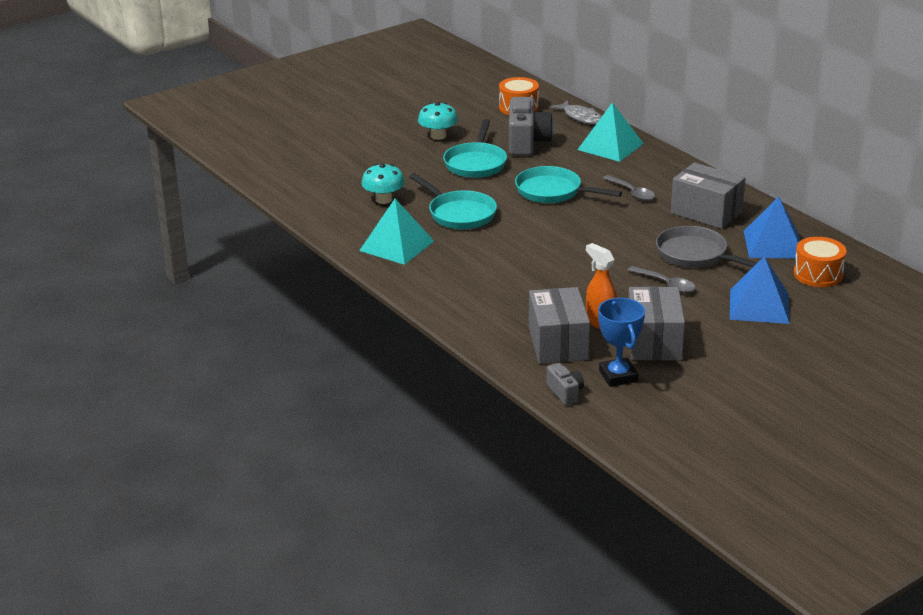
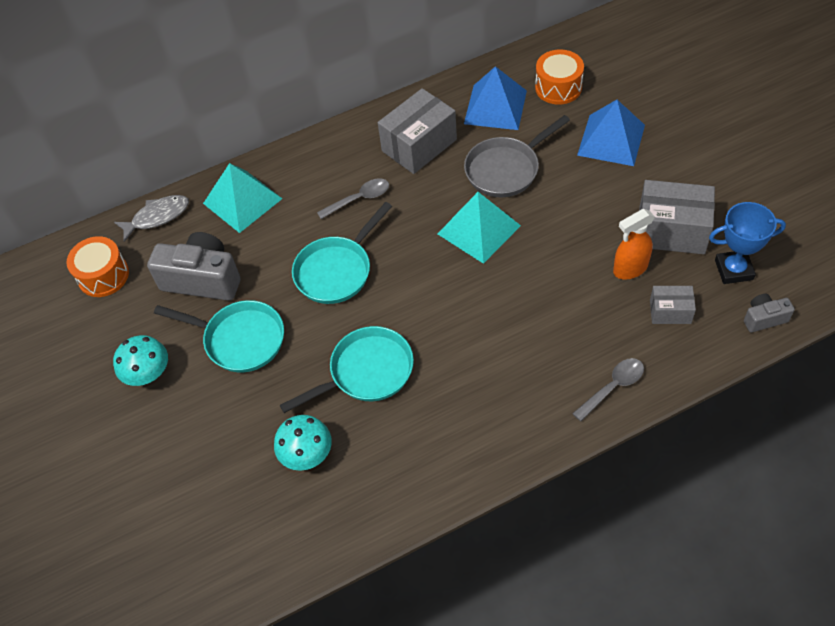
camera: 75 degrees left, 25 degrees up
(396, 246) = (431, 449): turquoise pyramid -> turquoise pyramid (479, 229)
(558, 344) = (670, 312): grey box -> grey box, size x0.54
(666, 284) = (561, 203): grey spoon -> grey spoon (613, 387)

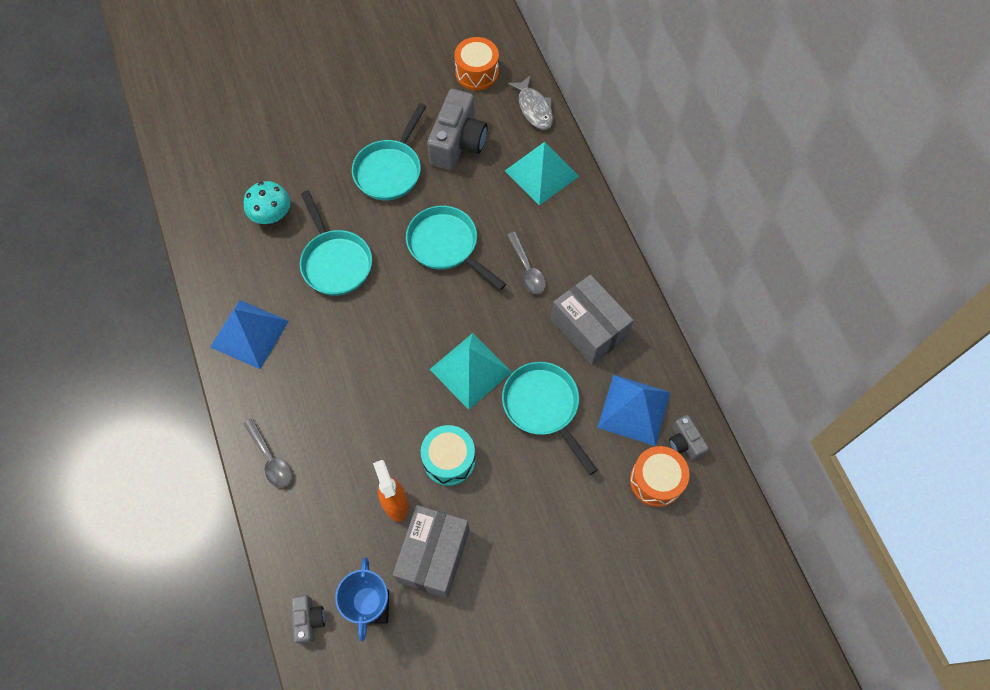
camera: 90 degrees right, 10 degrees up
(148, 373) = (372, 107): turquoise mushroom -> none
(506, 169) = (543, 407): grey pan -> turquoise pan
(519, 72) = (684, 442): none -> grey camera
(575, 233) = (449, 460): none -> turquoise drum
(611, 140) = (568, 522): blue pyramid -> blue pyramid (249, 334)
(670, 312) = (337, 530): grey box -> none

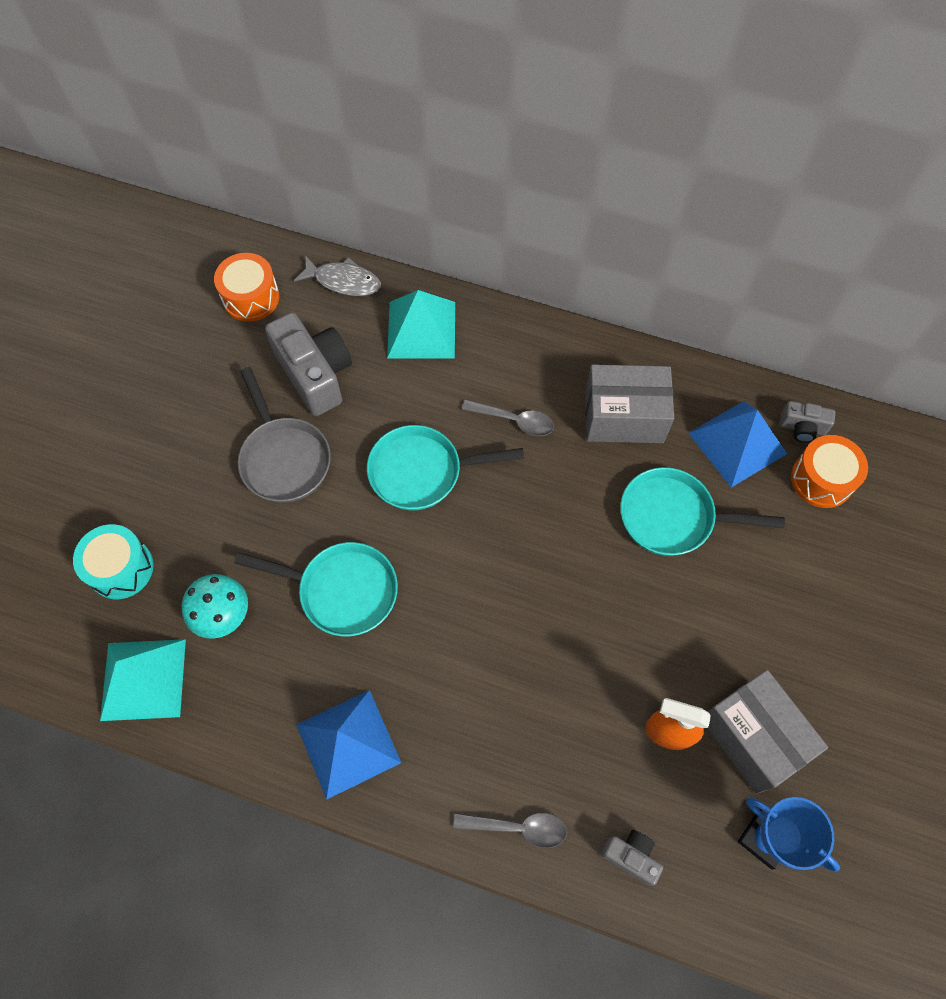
camera: 50 degrees left, 0 degrees up
(309, 620) = (734, 918): grey camera -> grey camera (631, 856)
(390, 170) = (284, 458): turquoise pan -> grey pan
(449, 460) = (661, 645): turquoise drum -> turquoise drum (121, 568)
(470, 370) = (580, 553): turquoise pyramid -> turquoise pyramid (143, 679)

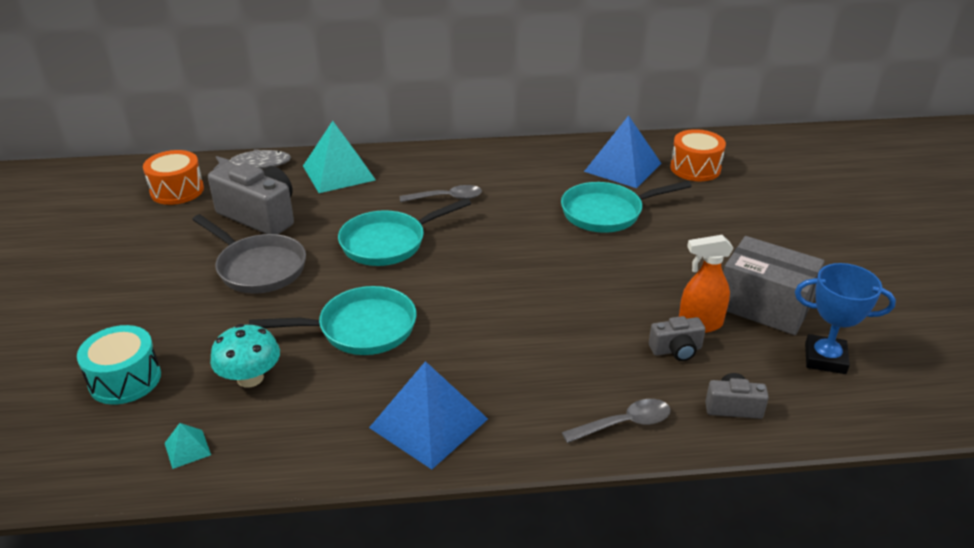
camera: 25 degrees left, 30 degrees down
(143, 679) = (187, 449): turquoise pyramid -> turquoise pyramid, size x0.43
(624, 417) = (530, 175): grey box -> none
(802, 428) = (661, 149): grey camera -> grey camera (676, 350)

